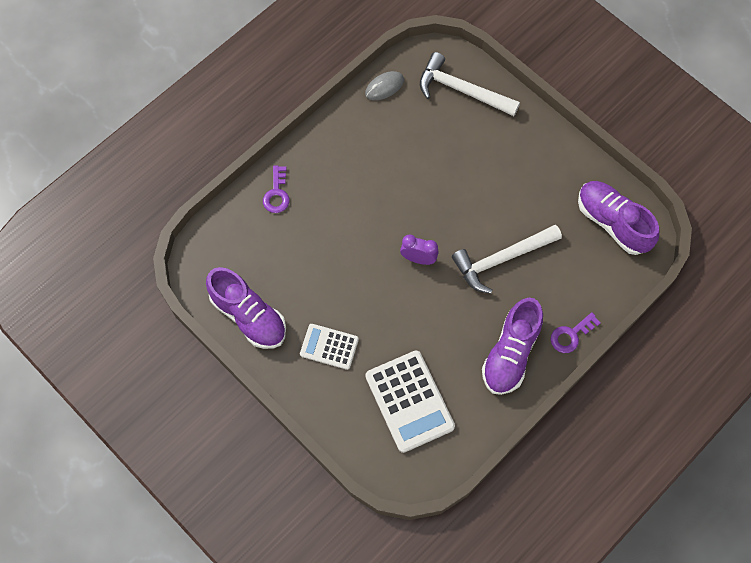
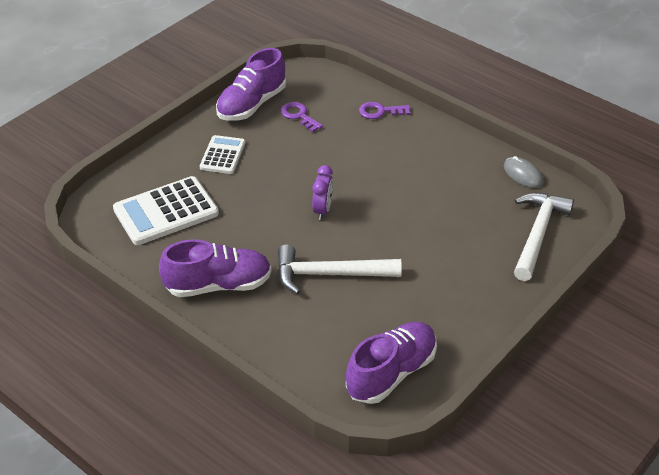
camera: 85 degrees right, 25 degrees down
(502, 259) = (329, 274): white hammer -> white hammer turned 60 degrees counterclockwise
(510, 353) = (218, 285): purple shoe -> purple shoe turned 150 degrees clockwise
(571, 335) = (241, 336): purple key -> purple key (299, 116)

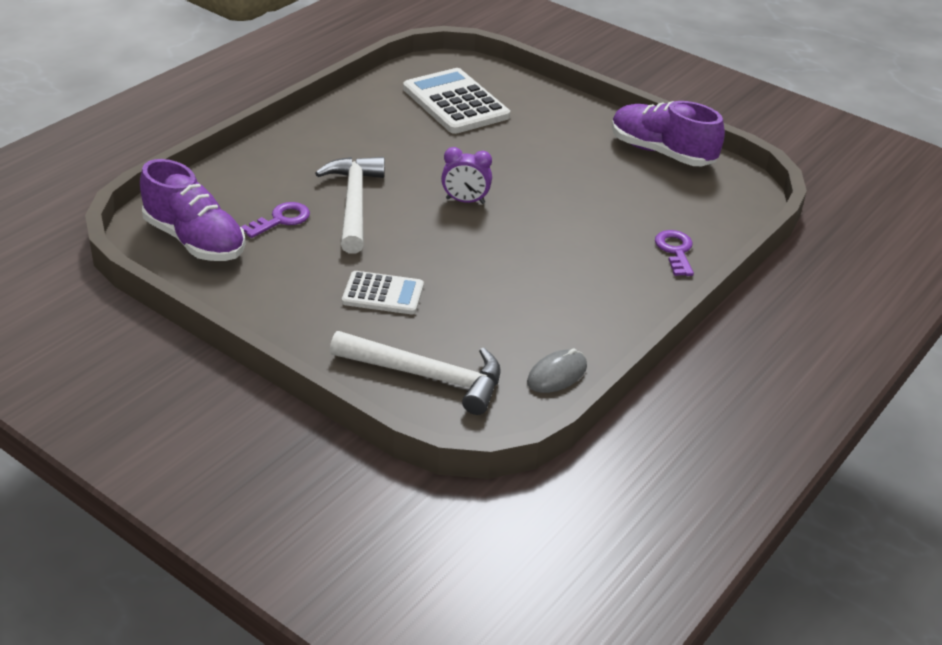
camera: 85 degrees right, 5 degrees down
(218, 285) = (341, 135): purple shoe -> none
(223, 155) = (557, 134): white calculator -> white calculator (383, 294)
(299, 116) = (648, 186): purple key -> purple key (281, 220)

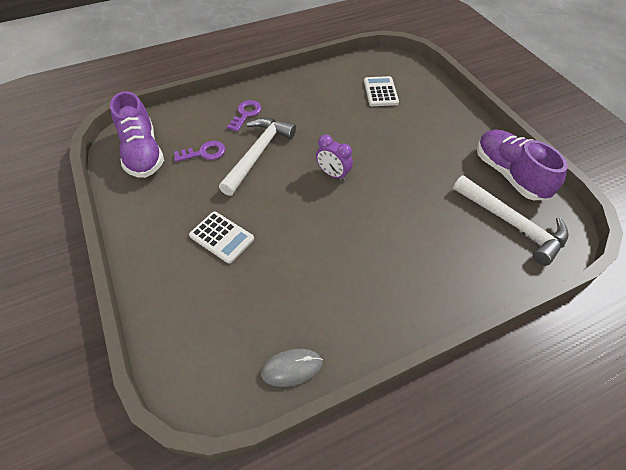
camera: 30 degrees right, 15 degrees up
(427, 376) = (196, 327): white hammer -> white hammer (512, 223)
(456, 103) = (380, 92): white calculator -> white calculator, size x0.59
(675, 251) = (466, 274): purple key -> purple key (246, 114)

